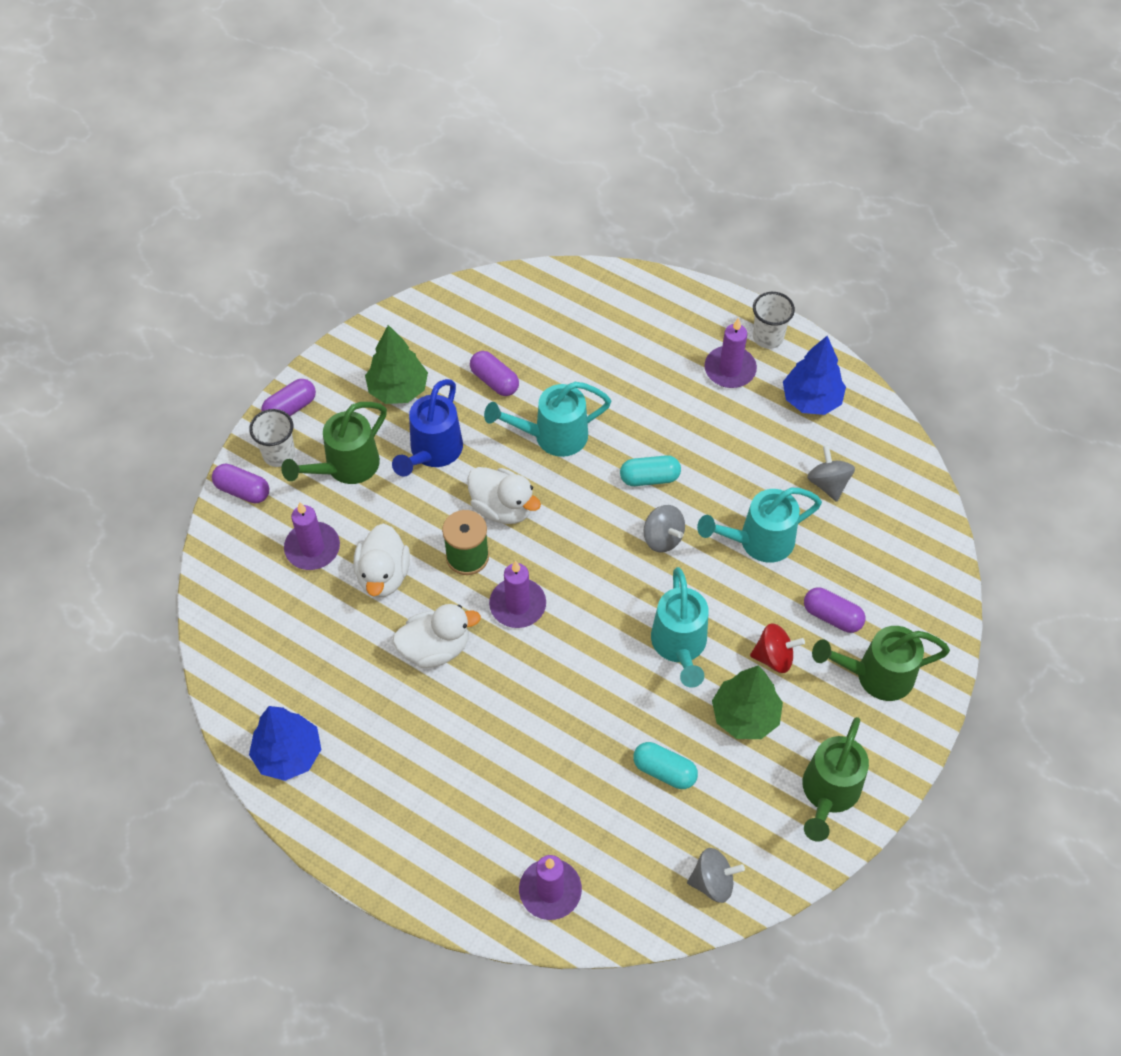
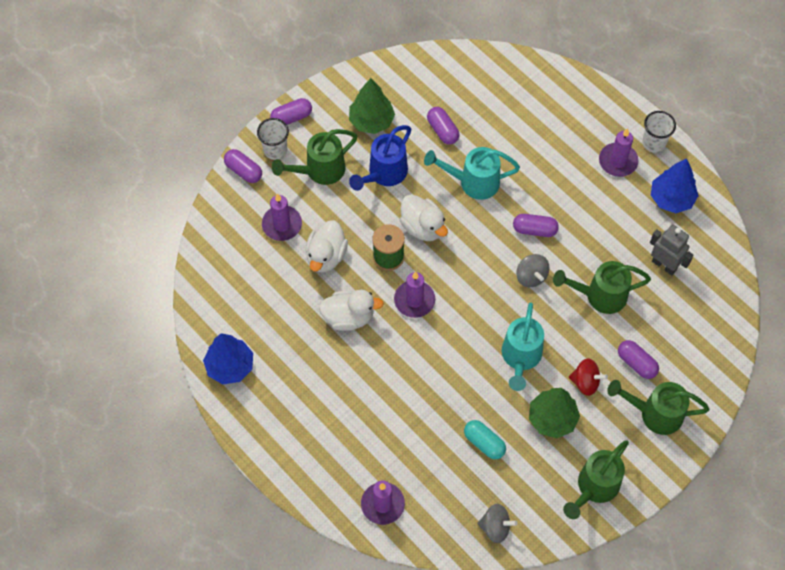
camera: 15 degrees right, 5 degrees up
(649, 478) = (534, 230): turquoise capsule -> purple capsule
(759, 541) = (600, 296): turquoise watering can -> green watering can
(828, 483) = (664, 265): grey spinning top -> grey robot

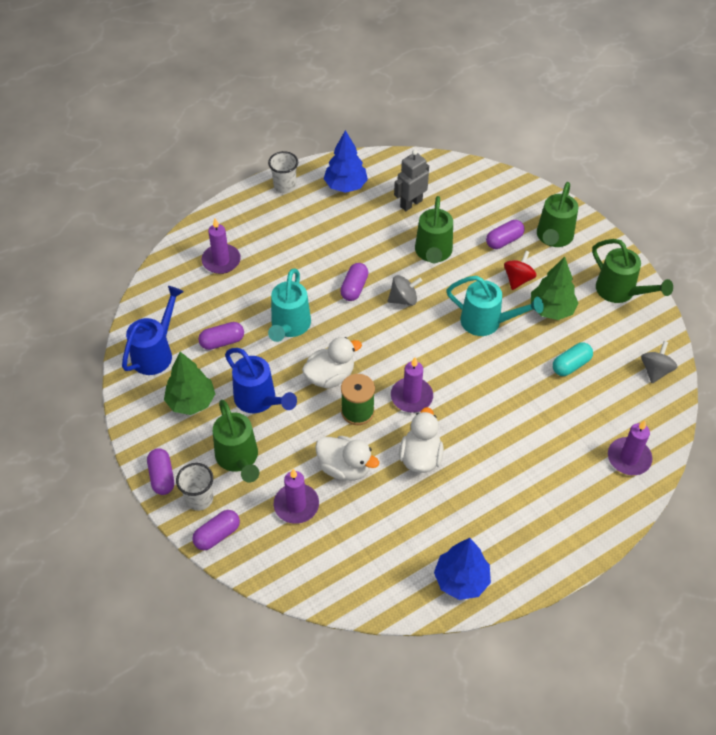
camera: 80 degrees left, 10 degrees down
(418, 81) = (155, 353): none -> blue watering can
(618, 161) = (297, 214): purple candle -> purple candle (221, 261)

